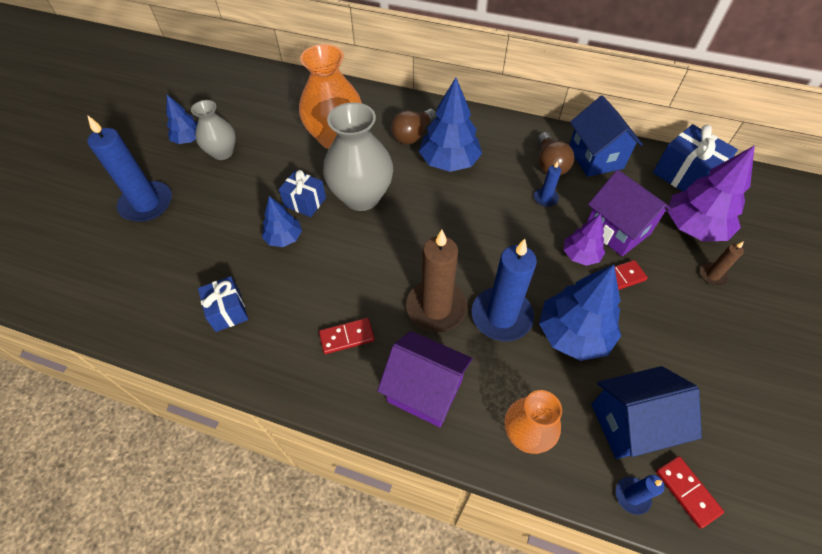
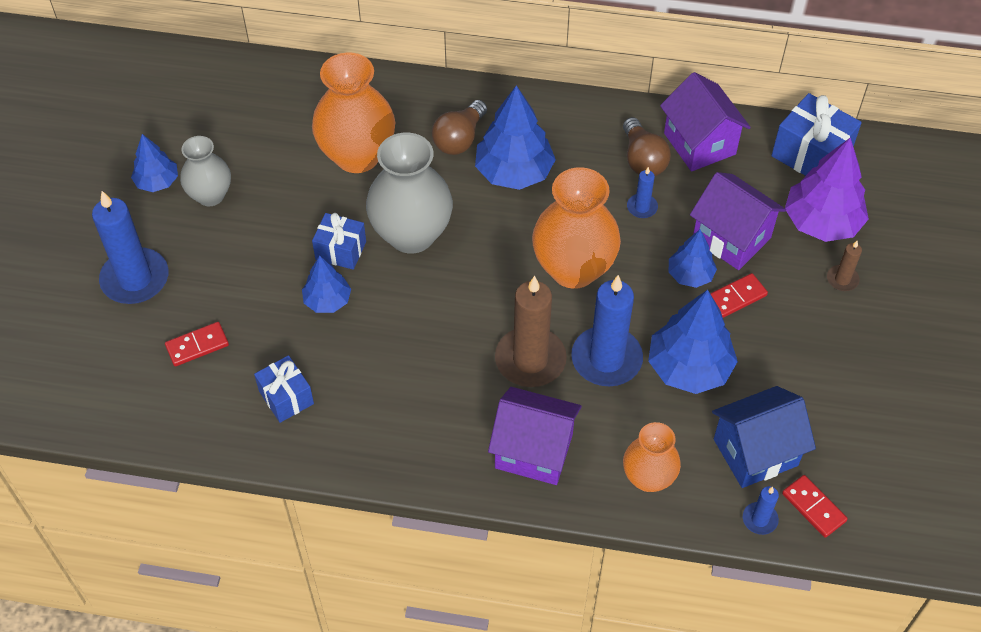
camera: 10 degrees left, 0 degrees up
(347, 337) = (434, 407): red domino -> red domino (197, 346)
(484, 238) = (573, 269): none -> orange vase
(580, 255) = (690, 275): purple tree -> blue tree
(595, 158) = (699, 144): blue house -> purple house

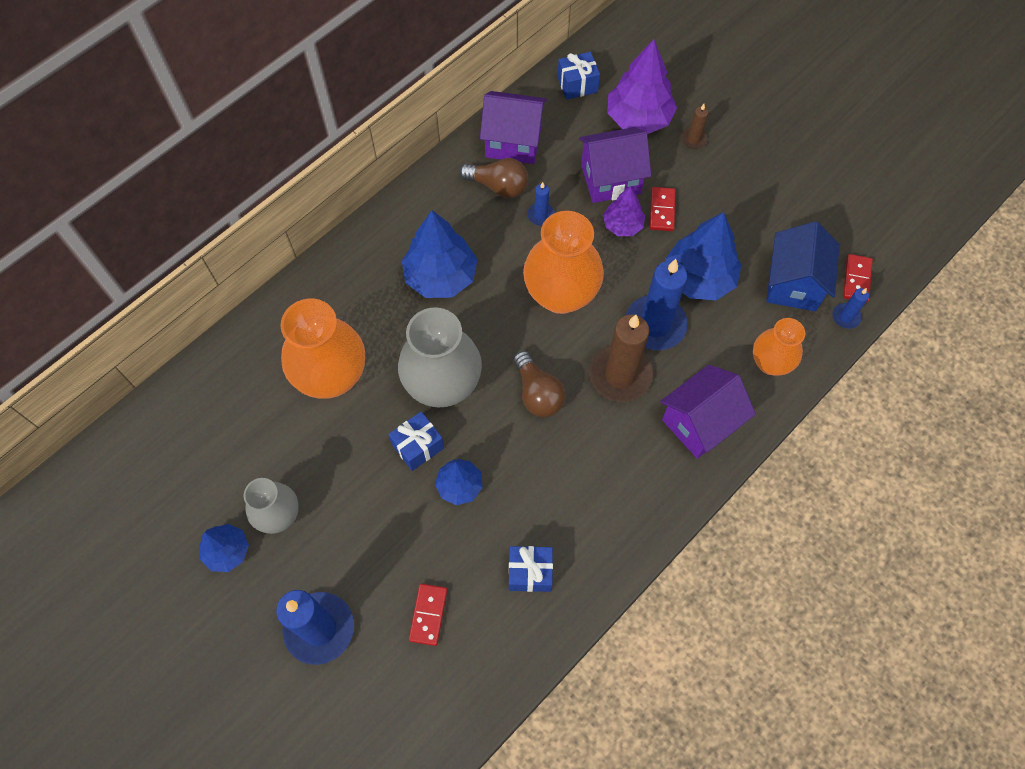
camera: 55 degrees left, 10 degrees up
(459, 139) = (377, 293): brown light bulb -> brown light bulb (538, 393)
(690, 275) = (622, 225): blue tree -> purple tree
(811, 154) = (577, 84): blue gift -> blue gift, size x0.64
(813, 507) = (856, 279): red domino -> red domino turned 75 degrees counterclockwise

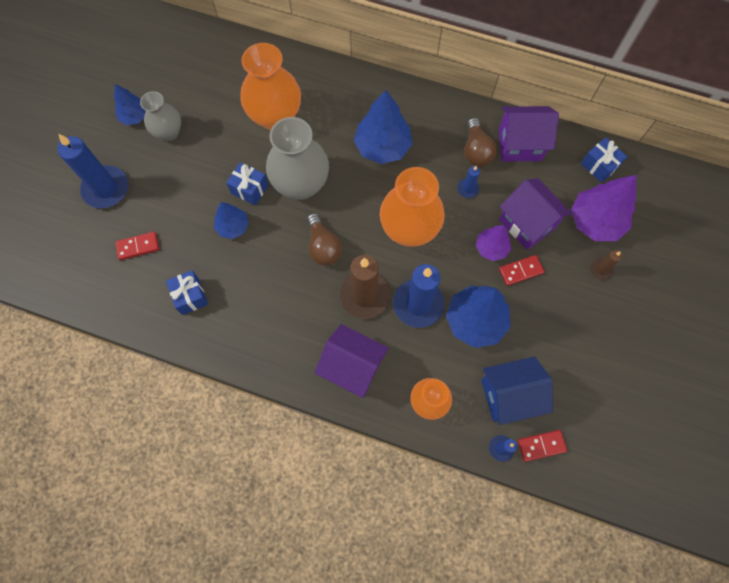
camera: 65 degrees right, 5 degrees up
(513, 142) = (520, 145): purple house -> purple house turned 75 degrees counterclockwise
(538, 393) = (323, 247): brown light bulb -> brown light bulb turned 60 degrees counterclockwise

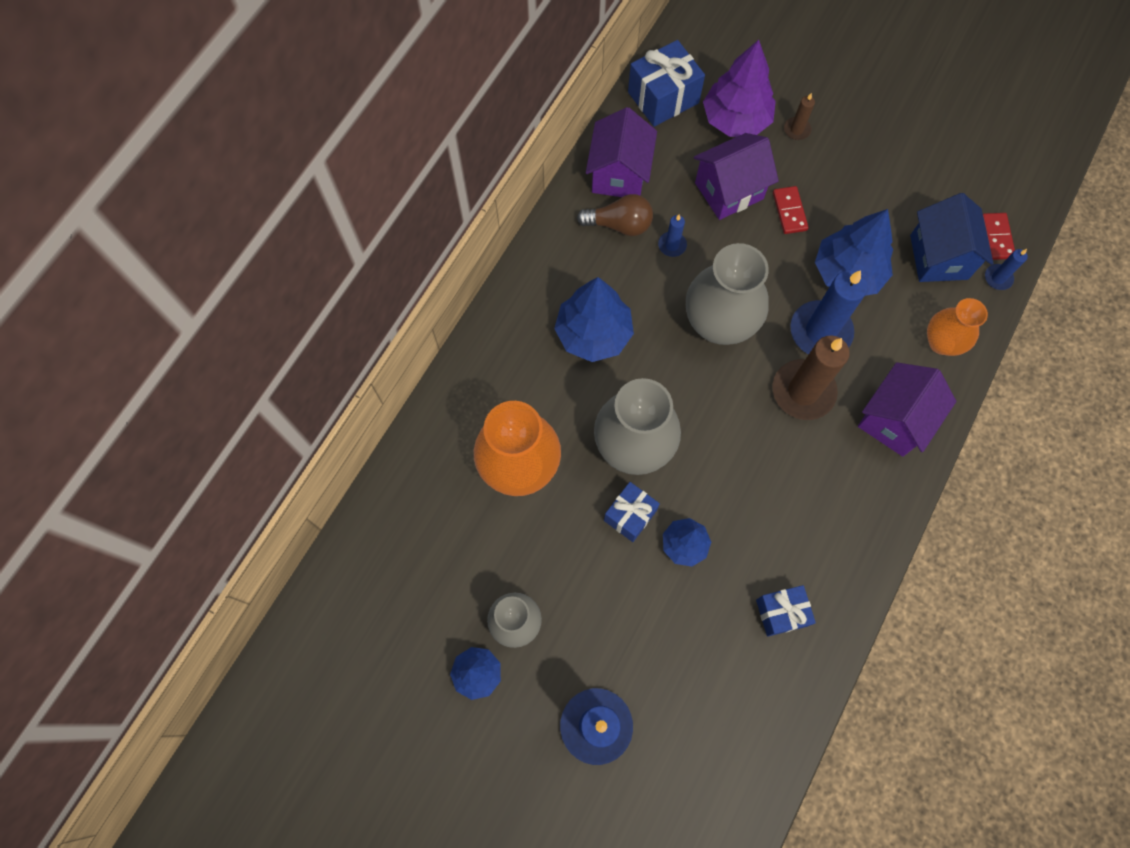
camera: 80 degrees left, 0 degrees up
(138, 246) = (698, 682): red domino -> none
(323, 247) = (729, 431): brown light bulb -> none
(409, 229) = (719, 323): orange vase -> grey vase
(491, 248) = (756, 236): purple tree -> none
(599, 166) = (663, 97): blue gift -> blue gift, size x1.56

